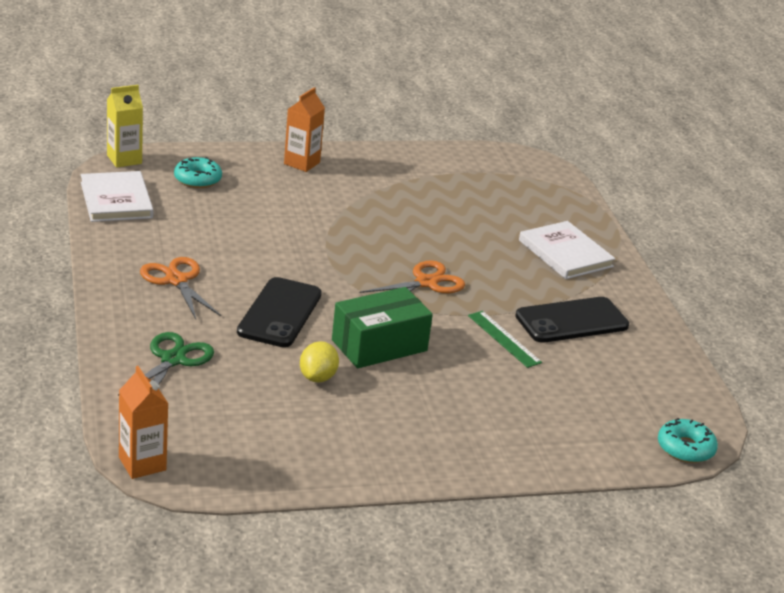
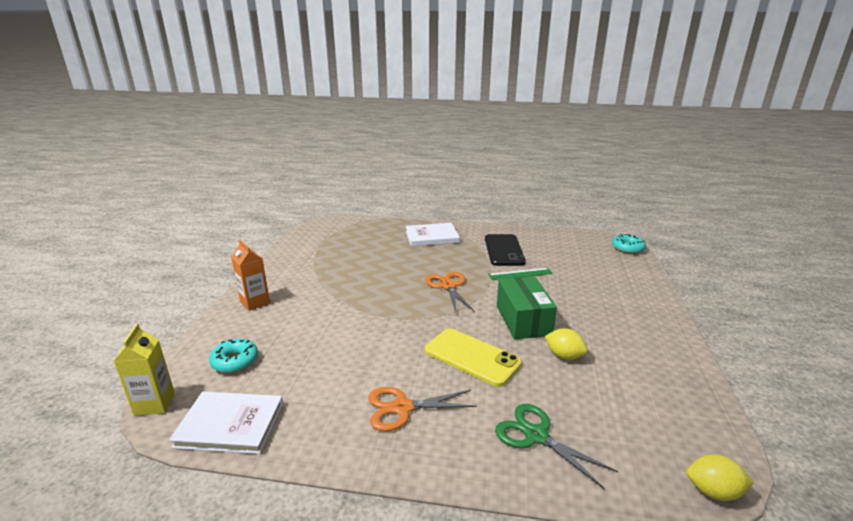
camera: 65 degrees left, 5 degrees down
(142, 464) = (713, 491): orange carton -> yellow lemon
(280, 313) = (472, 357): black phone -> yellow phone

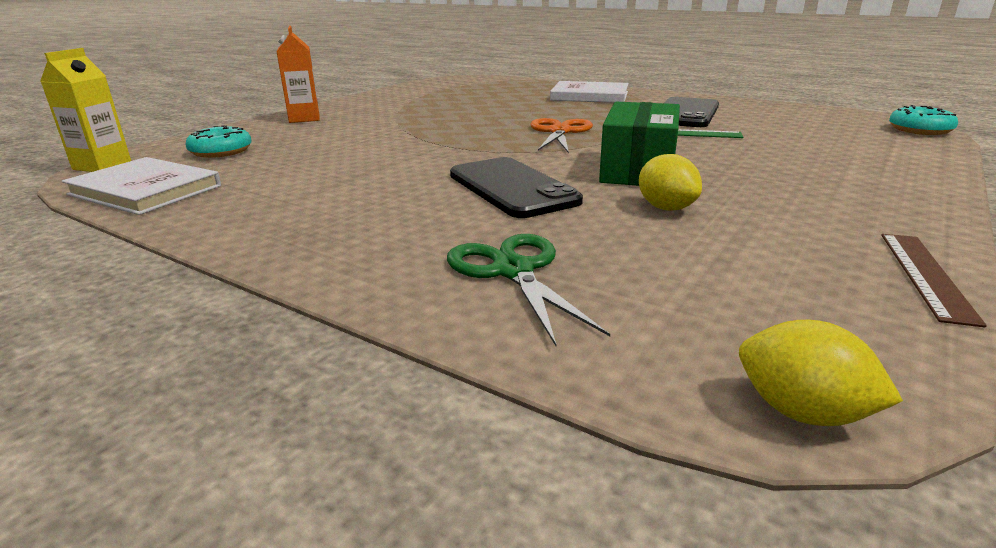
camera: 25 degrees right, 0 degrees up
(402, 408) = (353, 212): orange scissors -> none
(472, 357) = (512, 188): yellow phone -> black phone
(699, 381) = (925, 275): none -> brown ruler

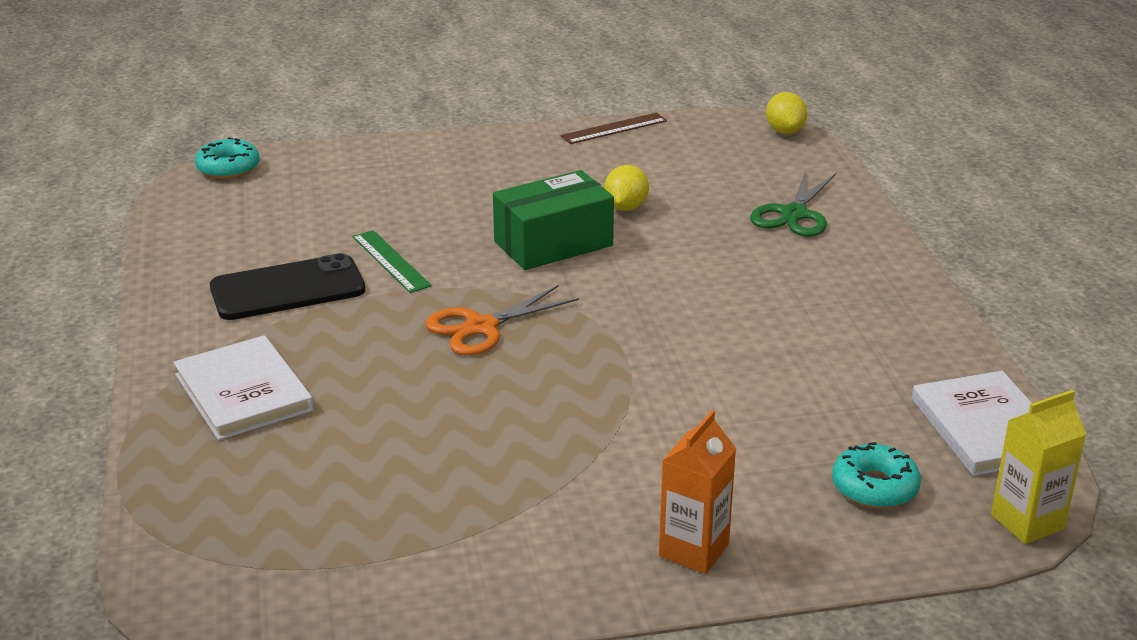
camera: 135 degrees left, 5 degrees up
(512, 188) = (682, 272): black phone -> none

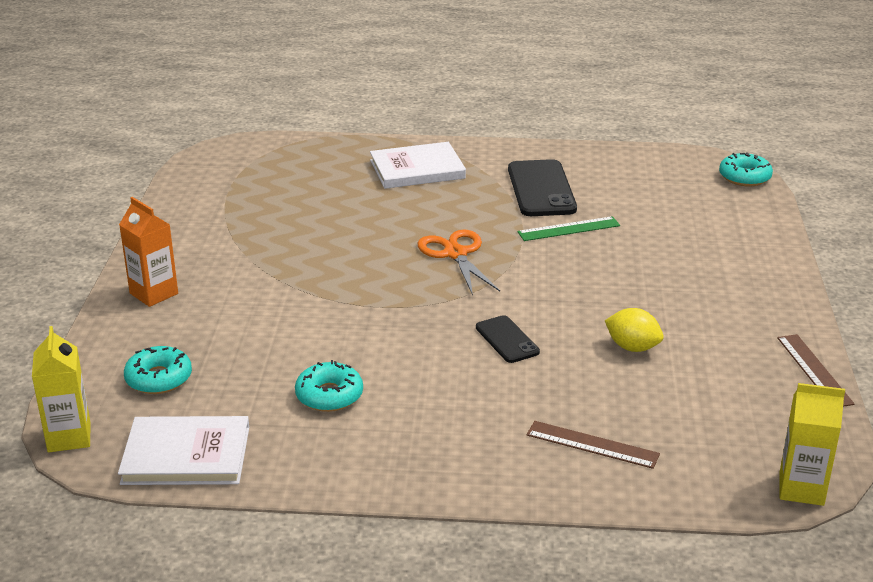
camera: 105 degrees right, 0 degrees up
(553, 243) = (574, 300): green box -> none
(651, 272) = (507, 340): none -> black phone
(785, 131) = (801, 489): yellow lemon -> yellow carton
(794, 214) = (592, 445): green scissors -> brown ruler
(821, 360) = (329, 395): none -> turquoise donut

